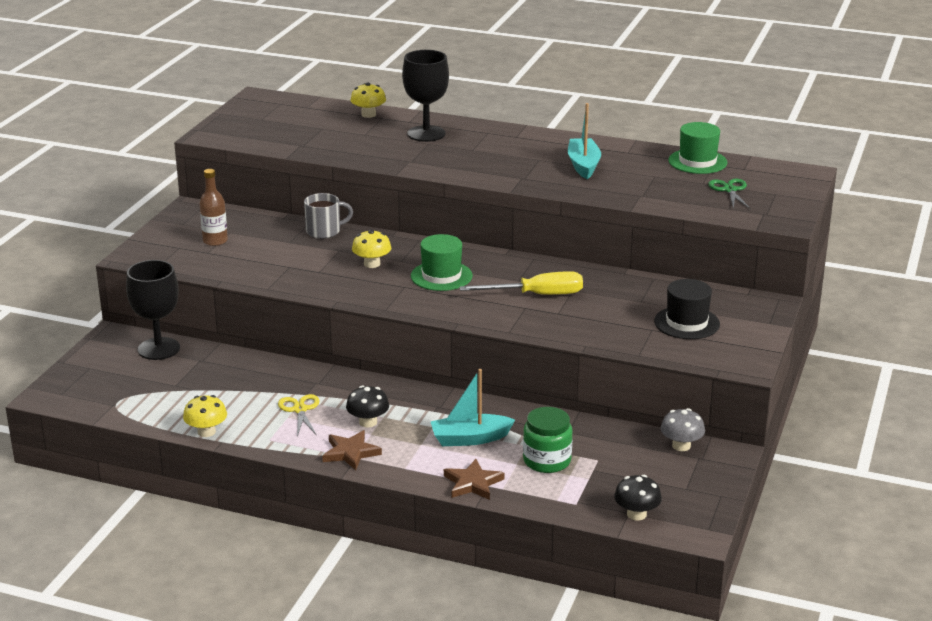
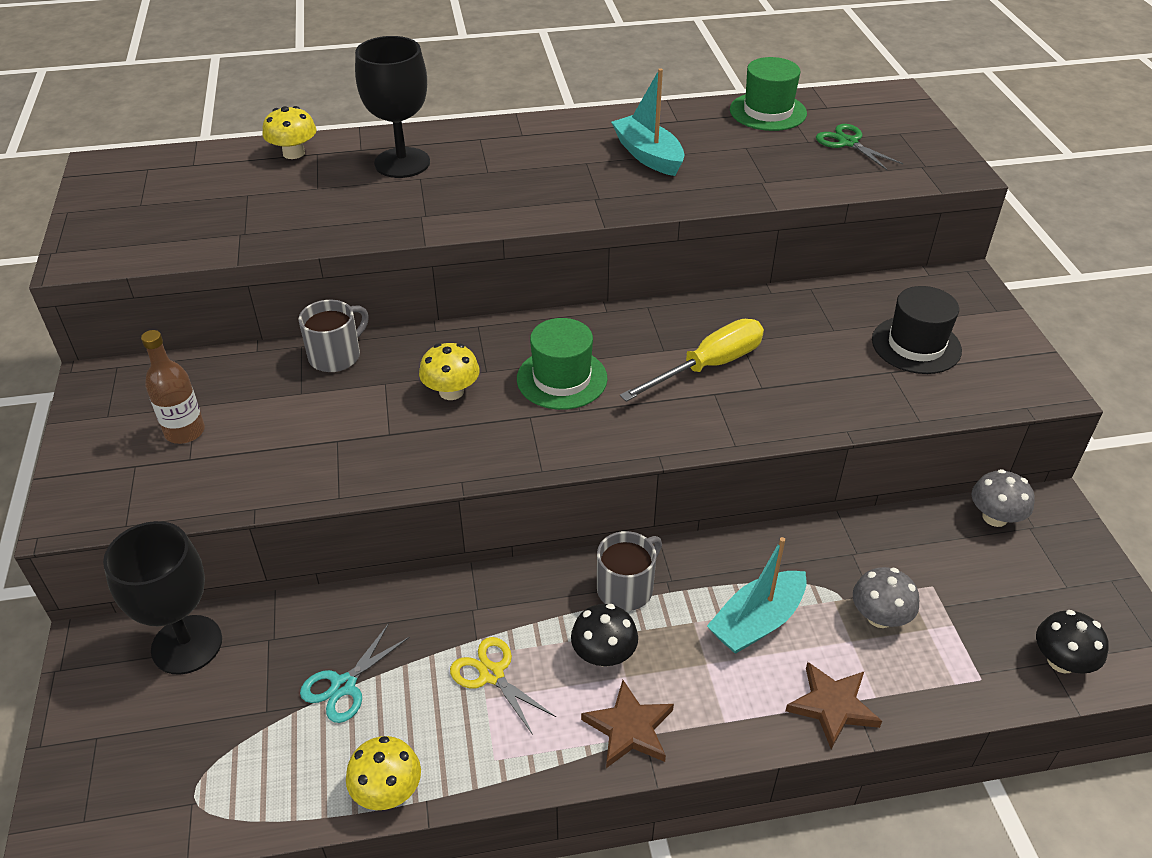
camera: 30 degrees left, 15 degrees up
(221, 389) = (343, 686): none -> turquoise scissors
(410, 401) = (626, 588): none -> grey mug
(547, 461) = (879, 617): green jar -> grey mushroom

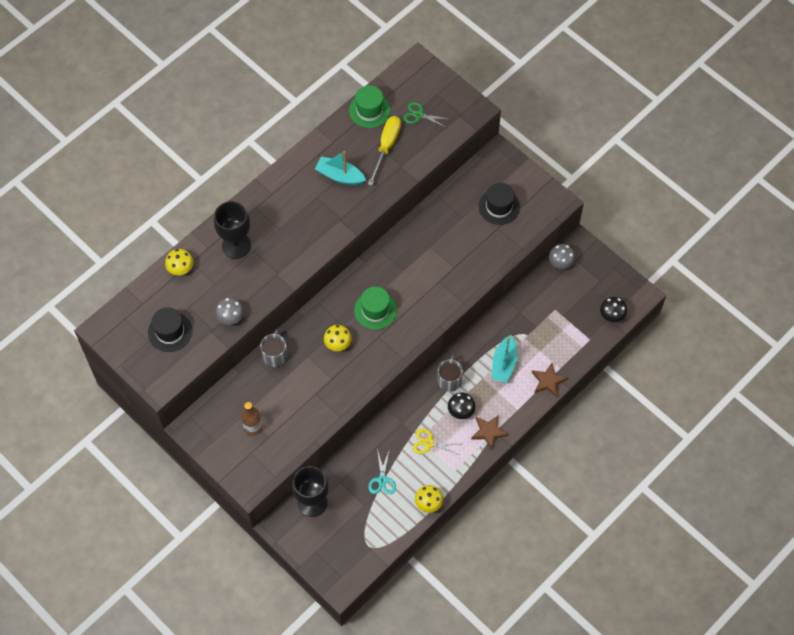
camera: 35 degrees left, 20 degrees up
(183, 208) = (170, 332): none -> black hat
(708, 366) = (427, 268): yellow screwdriver -> yellow screwdriver (386, 147)
(879, 617) = (544, 335): grey mushroom -> grey mushroom (230, 317)

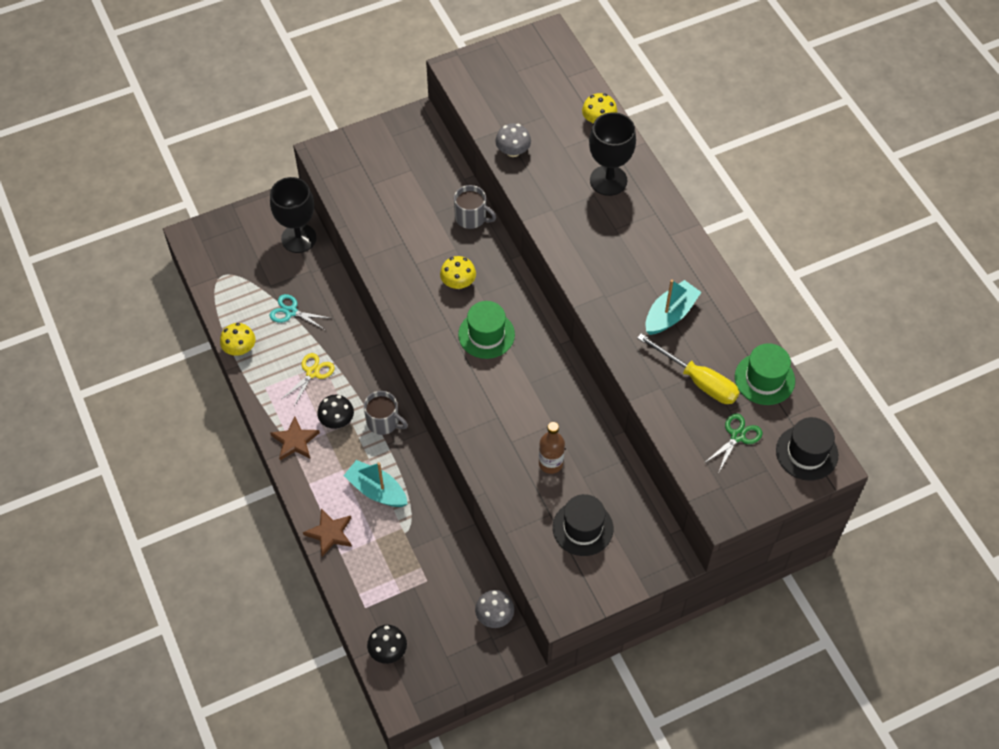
camera: 110 degrees right, 5 degrees down
(170, 332) = (519, 92): black hat -> black hat (806, 453)
(253, 427) = (390, 174): brown bottle -> brown bottle (550, 463)

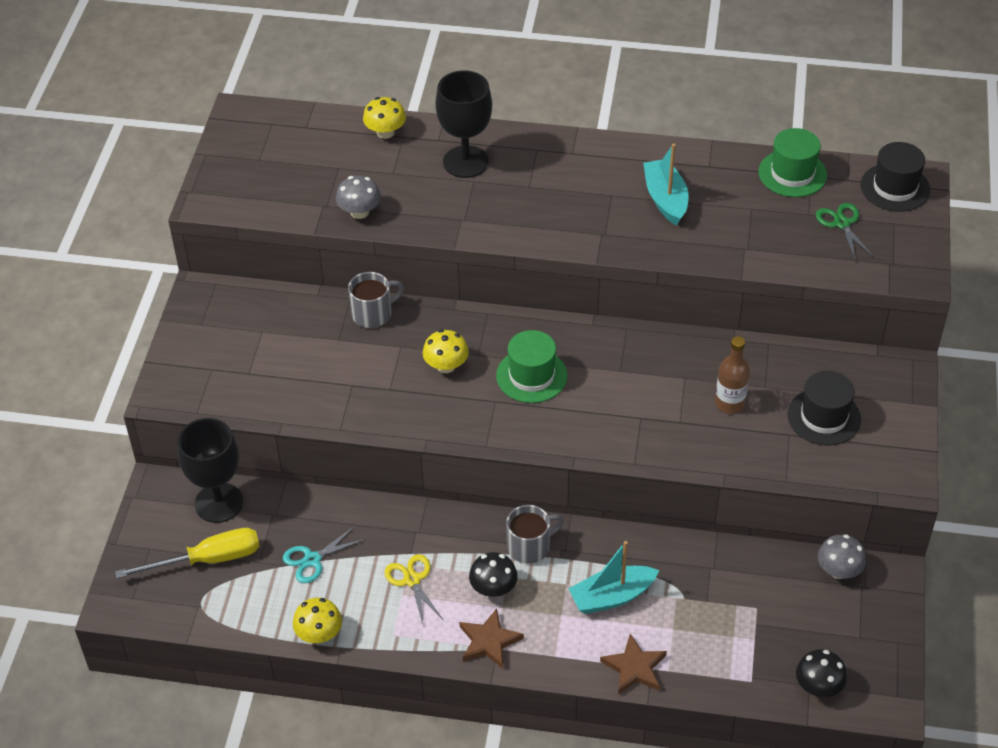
camera: 55 degrees left, 10 degrees down
(697, 380) = (757, 219): yellow screwdriver -> yellow screwdriver (207, 560)

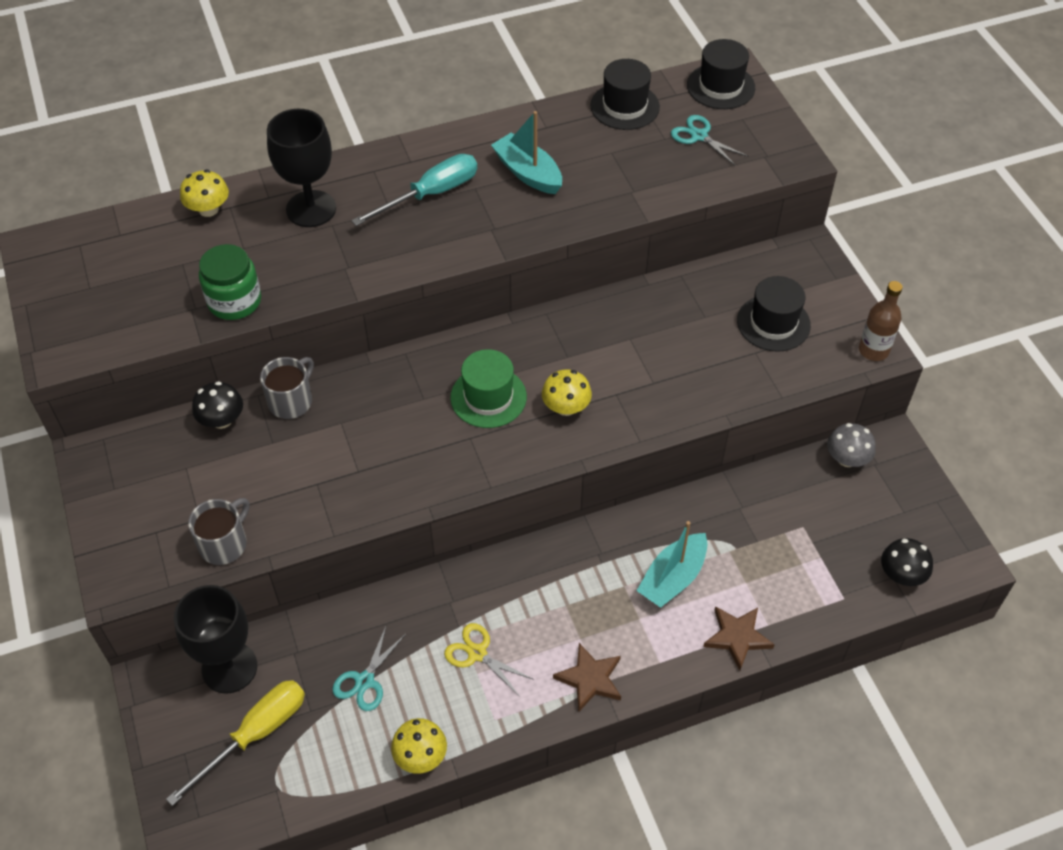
camera: 30 degrees left, 5 degrees up
(359, 212) = (234, 301): grey mushroom -> green jar
(446, 366) = (399, 423): yellow mushroom -> yellow mushroom (566, 407)
(493, 588) = (560, 623): black mushroom -> black mushroom (222, 420)
(530, 546) = (567, 565): grey mug -> grey mug (224, 543)
(570, 186) = (430, 194): none -> turquoise screwdriver
(729, 403) = (685, 346): brown bottle -> brown bottle (873, 350)
(792, 173) = (625, 106): green hat -> black hat
(842, 223) = (699, 136): green scissors -> turquoise scissors

